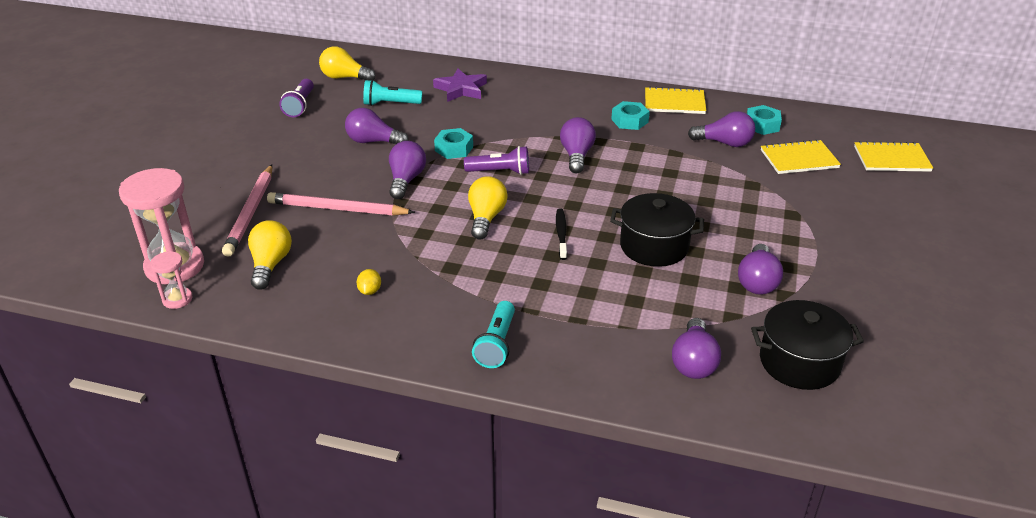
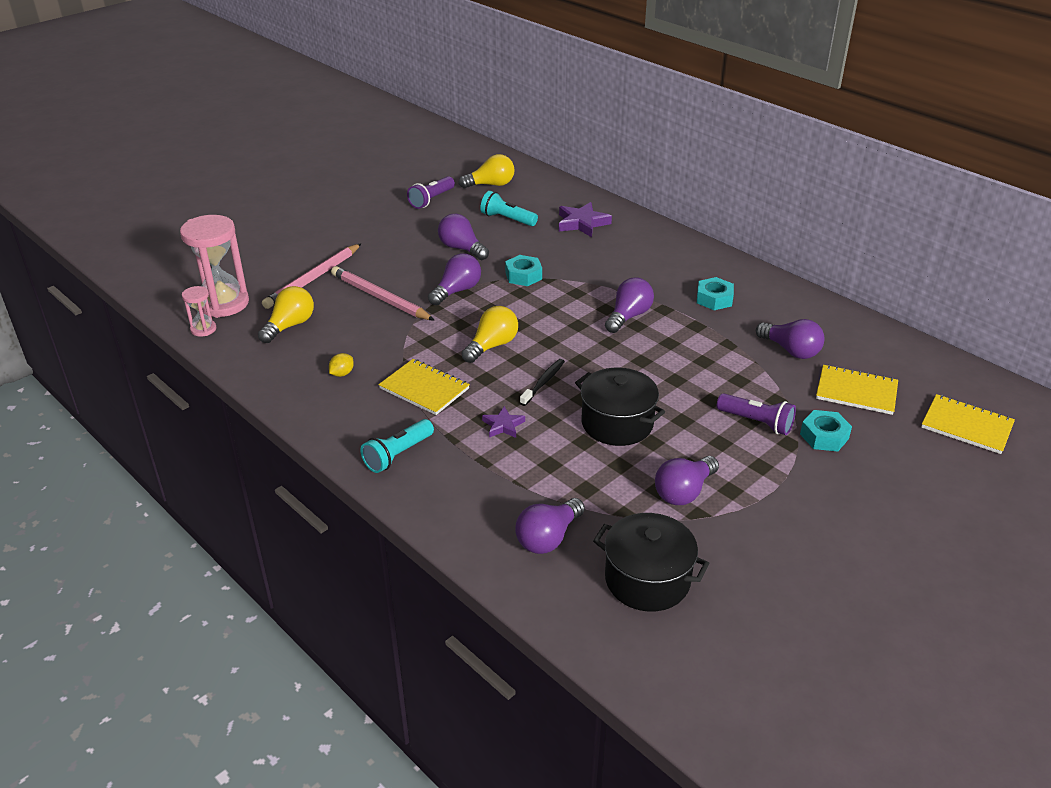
camera: 30 degrees right, 0 degrees up
(345, 77) = (491, 185): yellow light bulb -> yellow light bulb turned 120 degrees clockwise
(500, 172) = (544, 309): purple flashlight -> purple flashlight (756, 422)
(564, 283) = (503, 425): none -> purple star
(674, 103) = (779, 295): yellow notebook -> yellow notebook (424, 389)
(762, 125) = (851, 345): turquoise nut -> turquoise nut (824, 436)

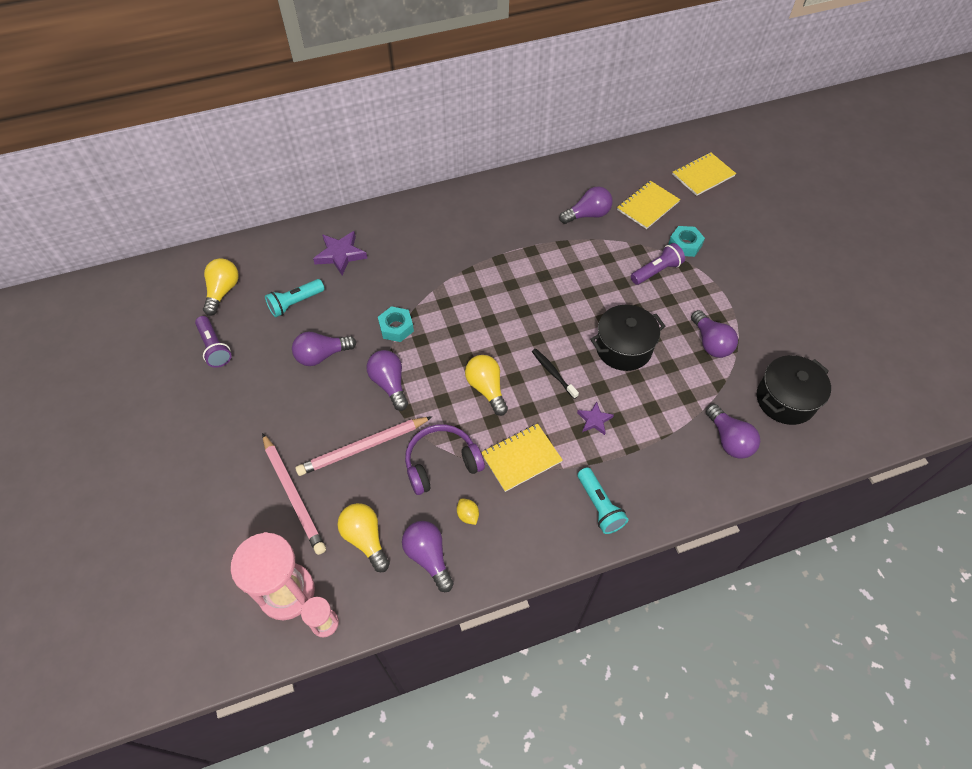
camera: 65 degrees left, 20 degrees up
(389, 343) = (441, 463): none -> purple headphones
(628, 316) = (496, 284): purple light bulb -> purple light bulb (428, 557)
(714, 299) = (503, 225): turquoise nut -> none

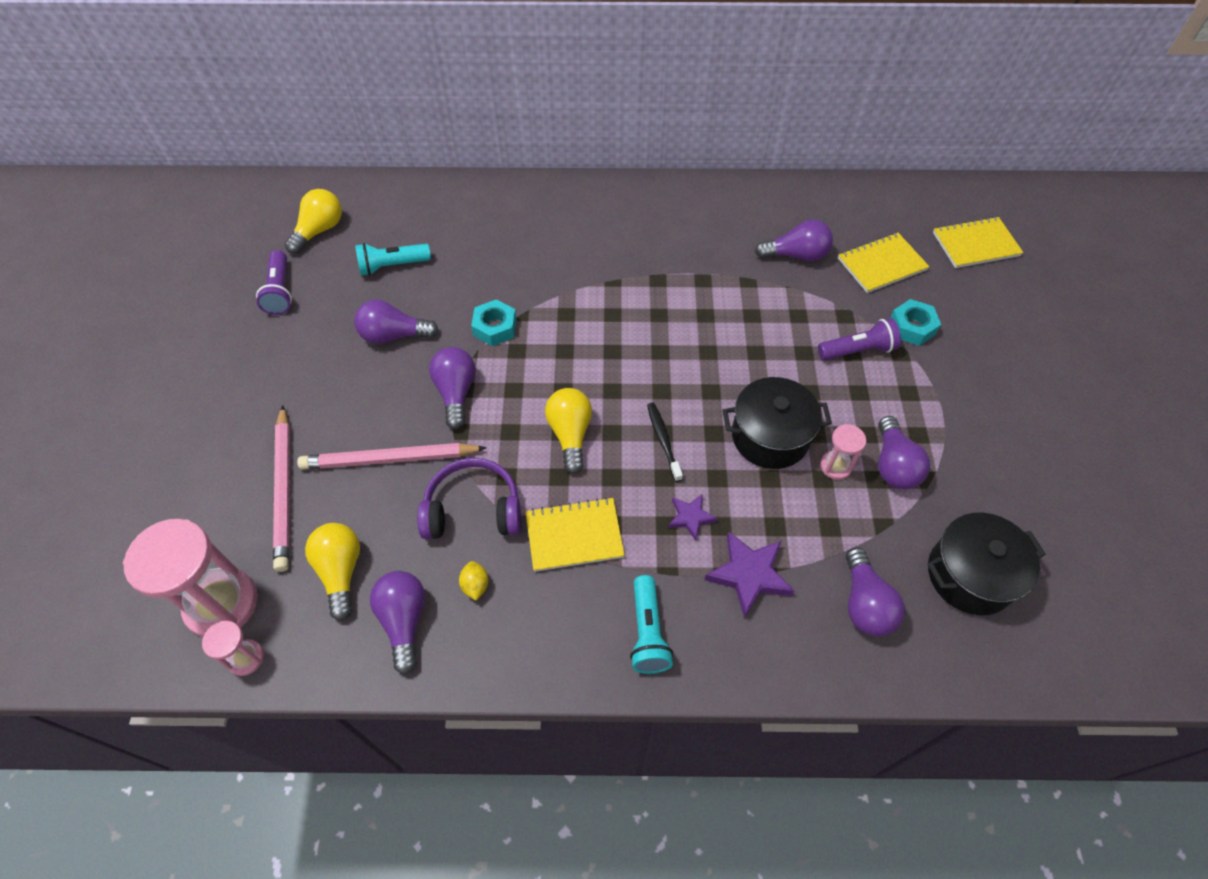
camera: 20 degrees right, 0 degrees up
(340, 255) = (469, 224): purple star -> purple star (749, 575)
(674, 355) = (835, 466): none -> pink hourglass

